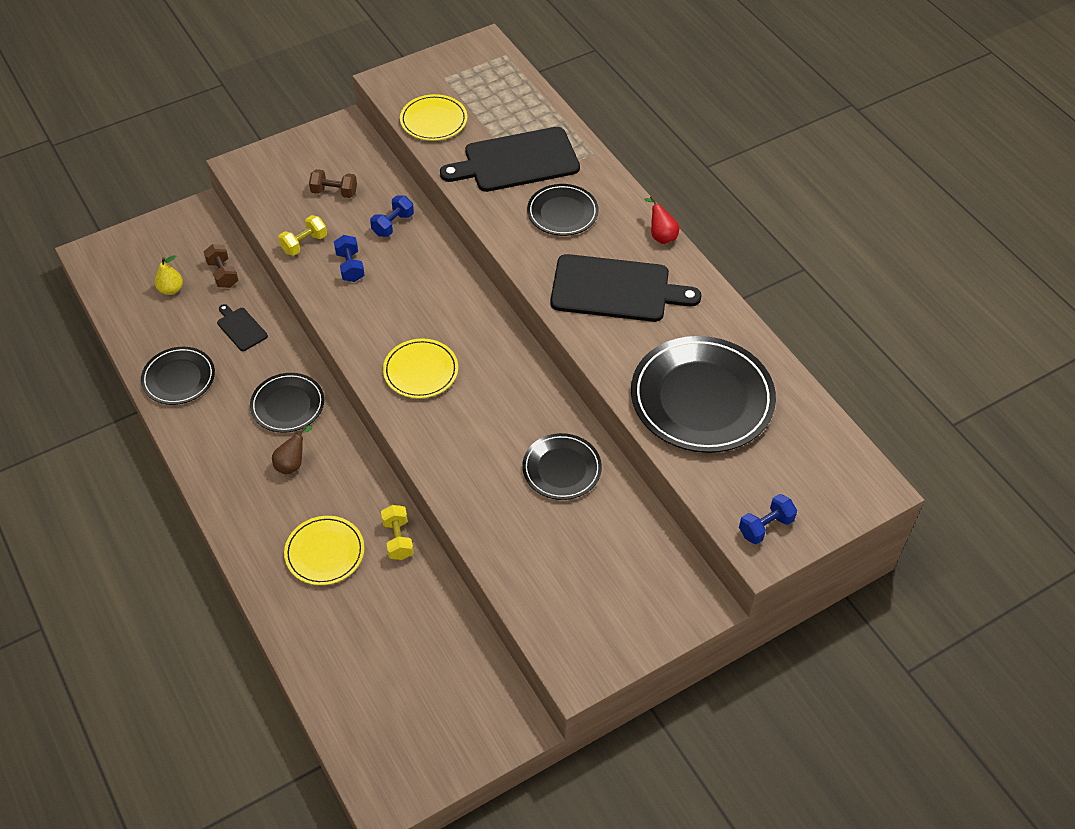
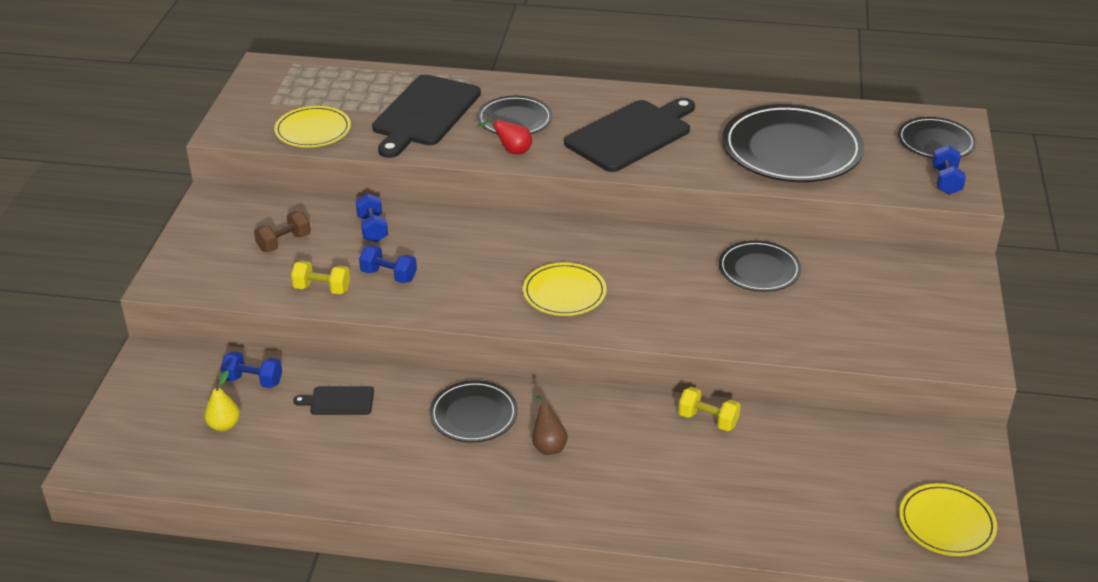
camera: 50 degrees left, 15 degrees down
(179, 378) = (348, 473): black plate -> black plate (935, 142)
(223, 274) = (253, 381): brown dumbbell -> blue dumbbell
(304, 244) = (322, 289): yellow dumbbell -> yellow dumbbell turned 75 degrees counterclockwise
(325, 552) = (675, 473): yellow plate -> yellow plate (946, 523)
(661, 236) = (602, 90): red pear -> red pear (512, 151)

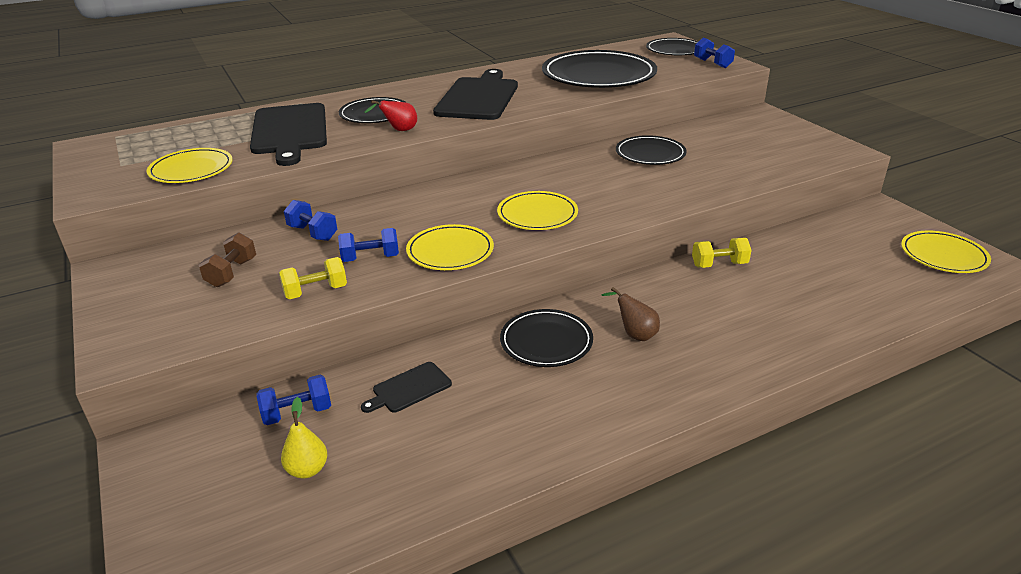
camera: 35 degrees left, 5 degrees down
(453, 298) = (450, 251): none -> yellow plate

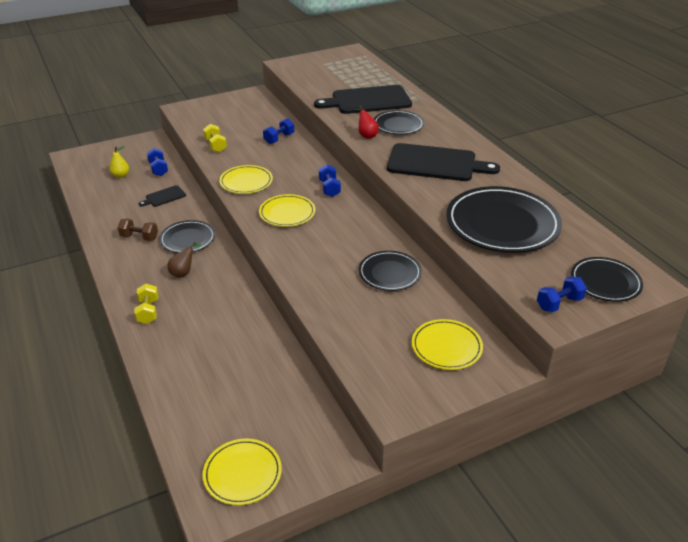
camera: 90 degrees right, 5 degrees up
(191, 169) = (313, 81): yellow plate -> yellow plate (446, 347)
(232, 273) = (241, 122): brown dumbbell -> brown dumbbell (139, 237)
(370, 258) = (245, 158): blue dumbbell -> blue dumbbell (329, 188)
(409, 388) = (164, 197): black cutting board -> black cutting board turned 90 degrees counterclockwise
(719, 265) = (256, 322): yellow dumbbell -> yellow dumbbell (148, 311)

